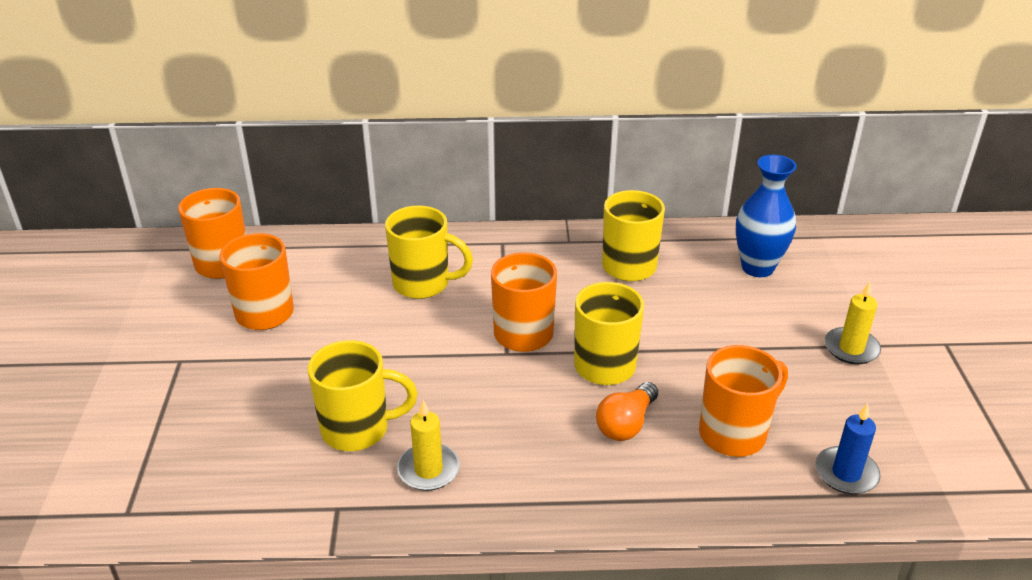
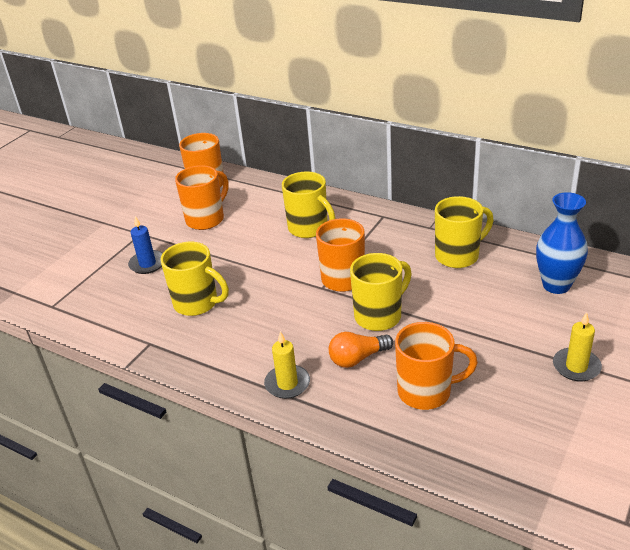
camera: 35 degrees right, 0 degrees up
(428, 470) = (215, 341): yellow candle -> yellow candle (287, 384)
(846, 473) = (483, 450): blue candle -> blue candle (147, 264)

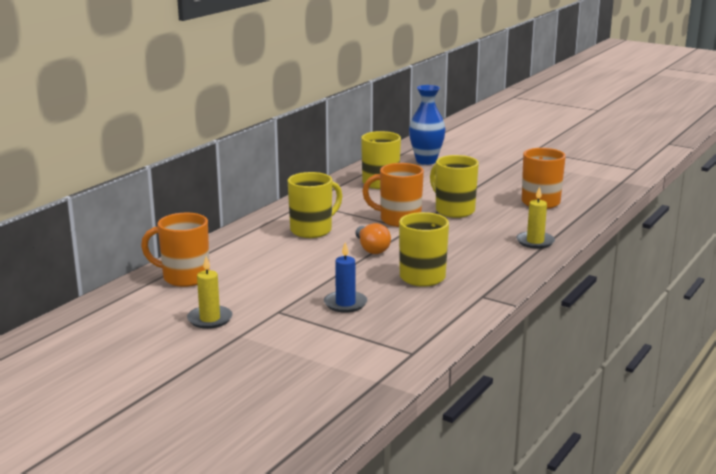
camera: 90 degrees left, 15 degrees down
(206, 219) = (267, 276): orange mug -> none
(357, 358) = (505, 219): orange light bulb -> orange light bulb (371, 249)
(576, 367) = (513, 165): yellow candle -> yellow candle (210, 319)

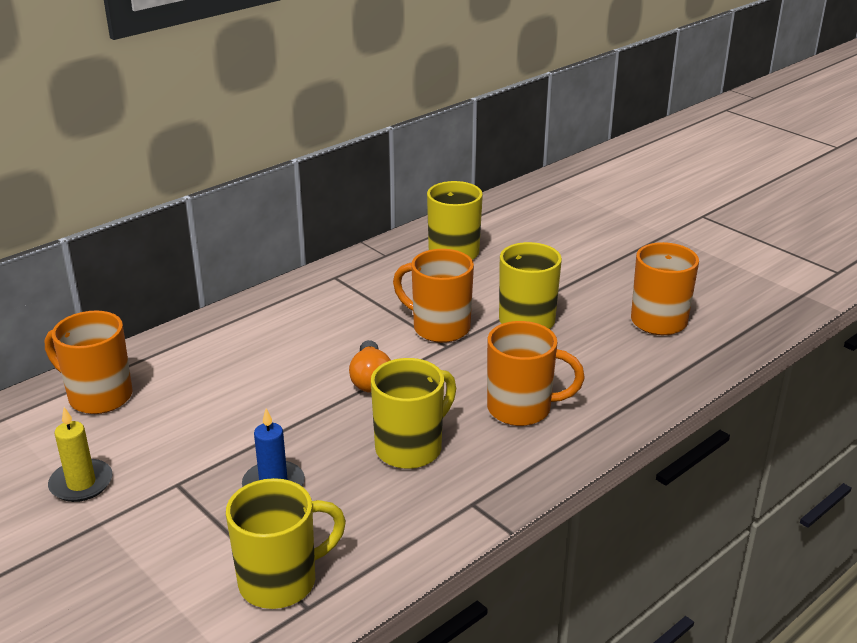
camera: 15 degrees right, 10 degrees up
(312, 230) = (313, 331): yellow mug -> yellow mug (281, 581)
(426, 161) = (539, 218): blue vase -> none
(482, 251) = (521, 409): none -> orange mug
(535, 242) = (609, 401): yellow candle -> none

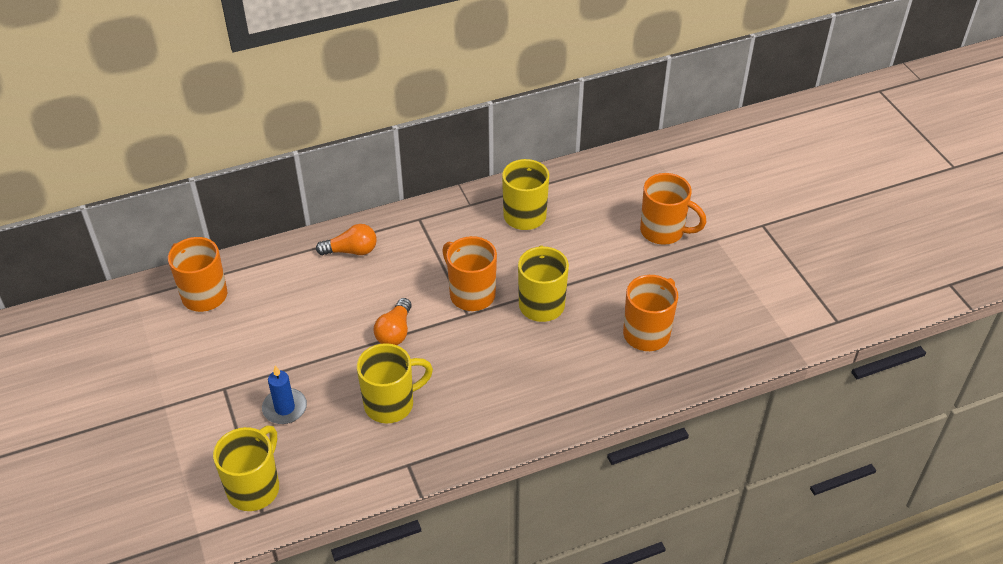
camera: 20 degrees right, 15 degrees up
(81, 483) = (164, 369): yellow candle -> none
(270, 319) = (351, 251): none -> orange light bulb
(281, 581) = (255, 488): yellow mug -> yellow mug turned 60 degrees counterclockwise
(521, 409) = (488, 391): orange mug -> orange mug (663, 231)

